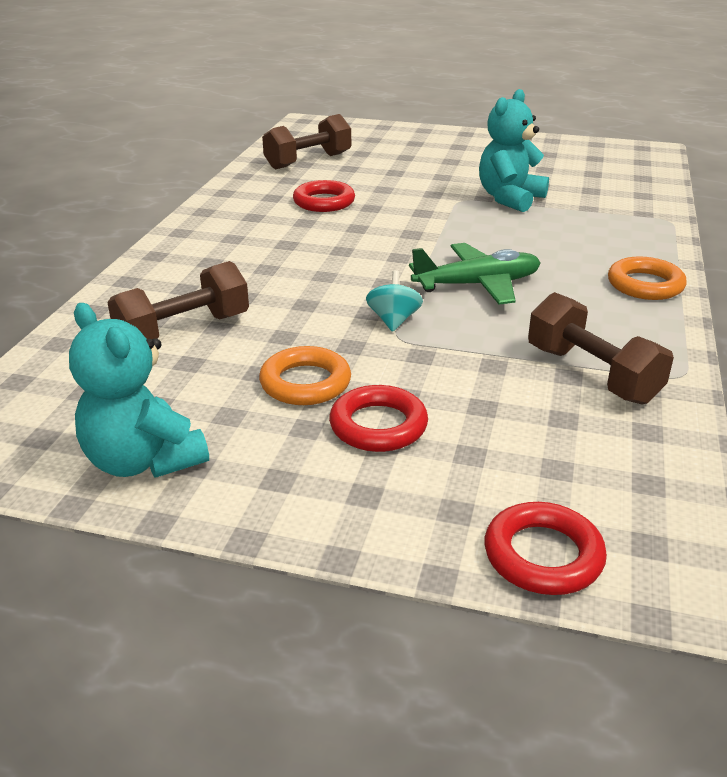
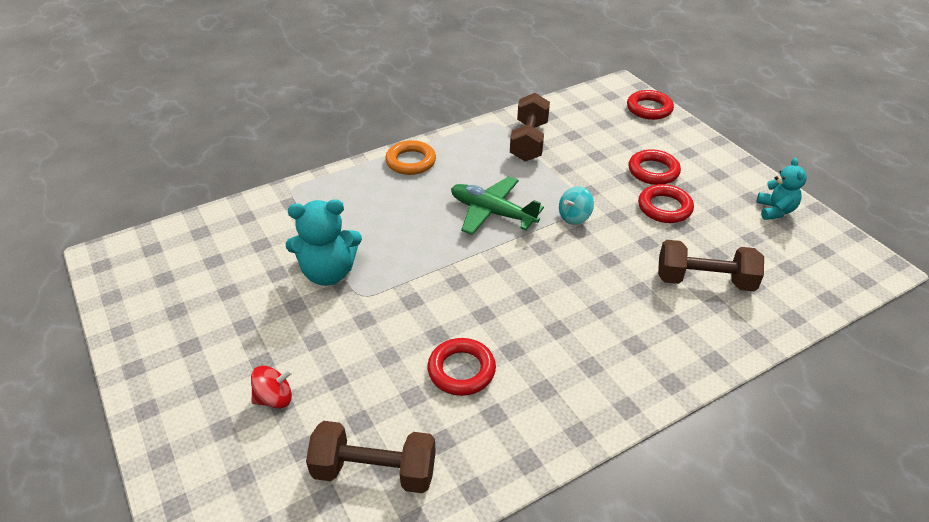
camera: 135 degrees left, 10 degrees up
(143, 461) = (775, 210): turquoise teddy bear -> turquoise teddy bear, size x0.63
(305, 383) = (664, 207): orange ring -> red ring
(412, 156) = (274, 398): none -> red spinning top

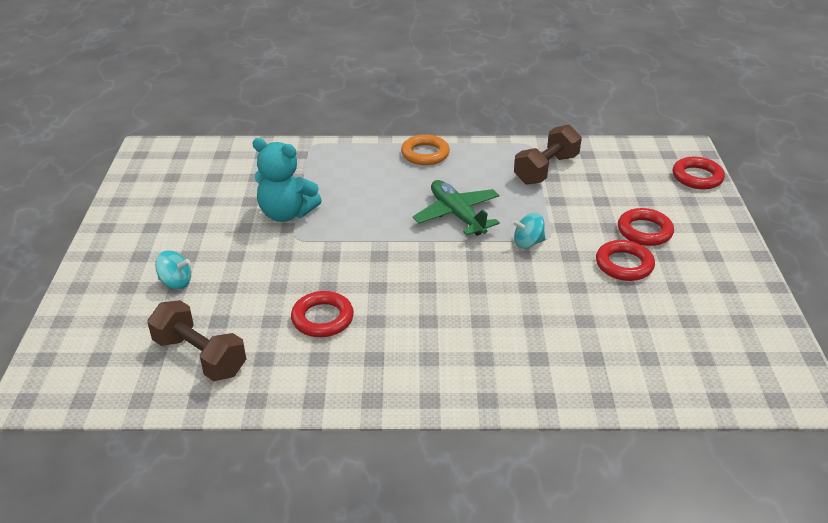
camera: 30 degrees right, 5 degrees down
(274, 398) = (176, 282): red spinning top -> turquoise spinning top
(704, 281) = (601, 336): brown dumbbell -> none
(775, 210) = (741, 306): turquoise teddy bear -> none

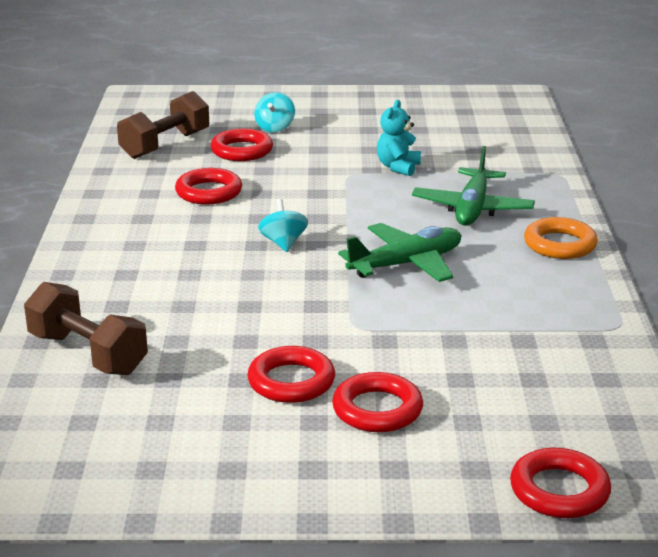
camera: 90 degrees right, 10 degrees down
(228, 302) = (242, 150): none -> red ring
(286, 214) = (398, 167): turquoise teddy bear -> turquoise teddy bear, size x0.63
(368, 183) = (472, 209): none -> green plane
(528, 243) = (343, 310): turquoise spinning top -> turquoise spinning top (283, 243)
(546, 169) = (543, 336): brown dumbbell -> brown dumbbell (88, 354)

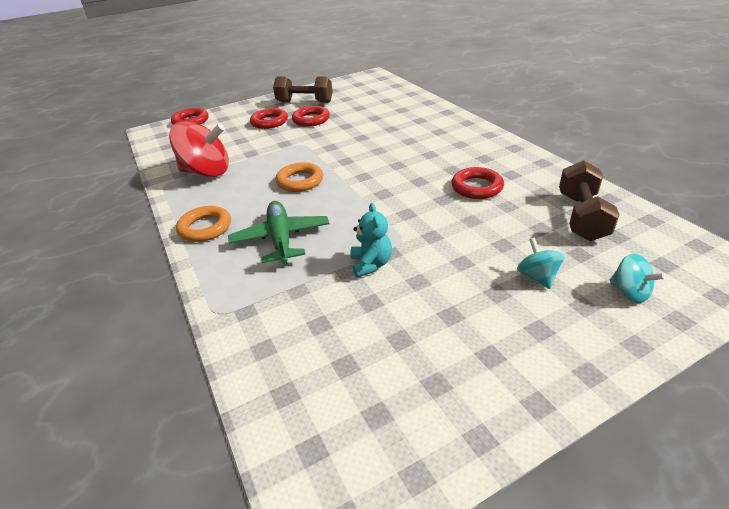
camera: 155 degrees right, 10 degrees up
(88, 354) = (401, 104): brown dumbbell -> brown dumbbell (305, 102)
(242, 150) = (517, 234): red ring -> none
(283, 243) = (383, 170): turquoise spinning top -> turquoise spinning top (630, 292)
(406, 264) = (300, 181): green plane -> orange ring
(543, 326) = (207, 172): none -> red spinning top

